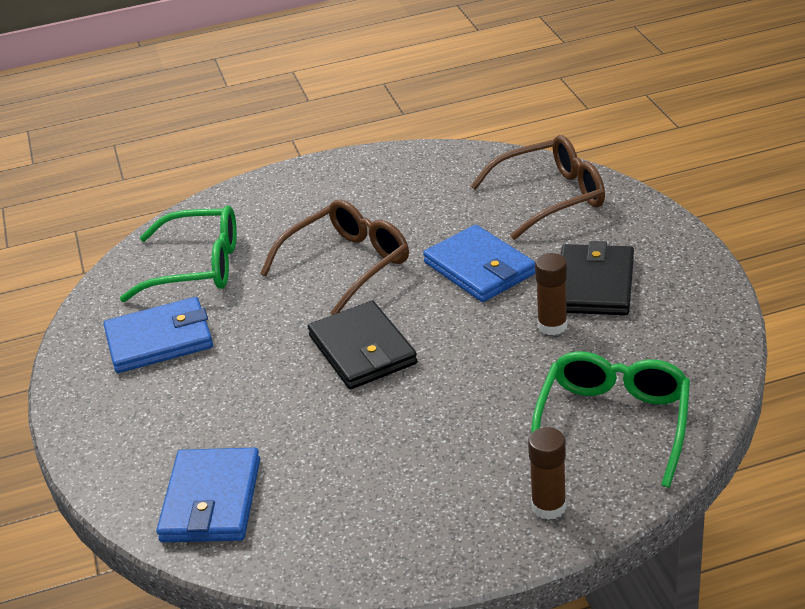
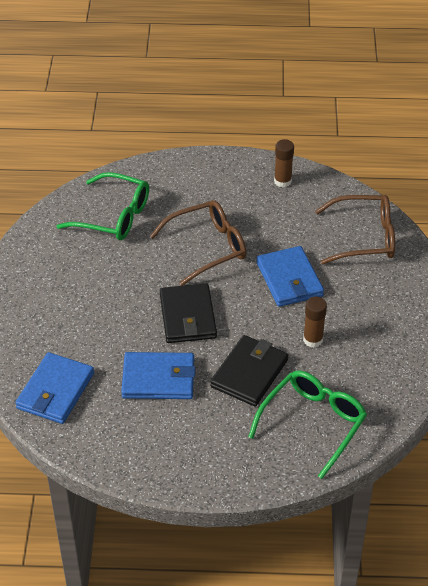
camera: 15 degrees right, 10 degrees up
(159, 340) = (69, 265): blue wallet -> blue wallet (158, 379)
(549, 507) = (245, 465): brown glue stick -> brown glue stick (282, 181)
(594, 284) = (356, 318): black wallet -> black wallet (249, 373)

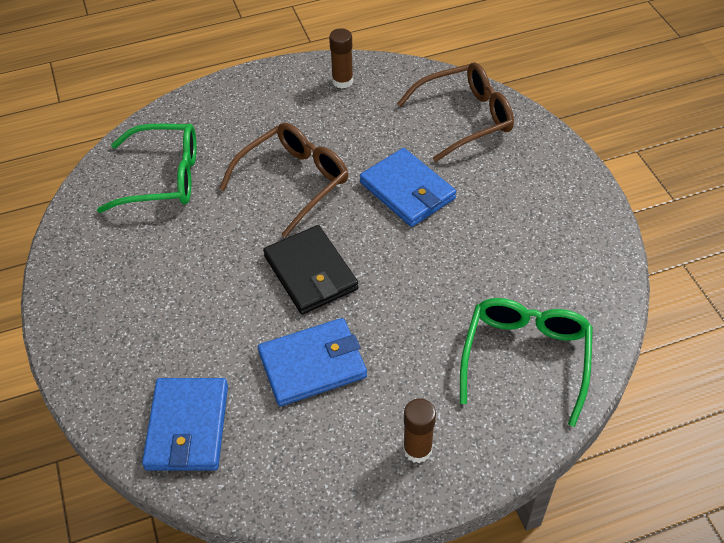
camera: 20 degrees left, 5 degrees up
(249, 373) = (419, 320): black wallet -> none
(313, 340) = (471, 254): brown glue stick -> brown glue stick (417, 449)

